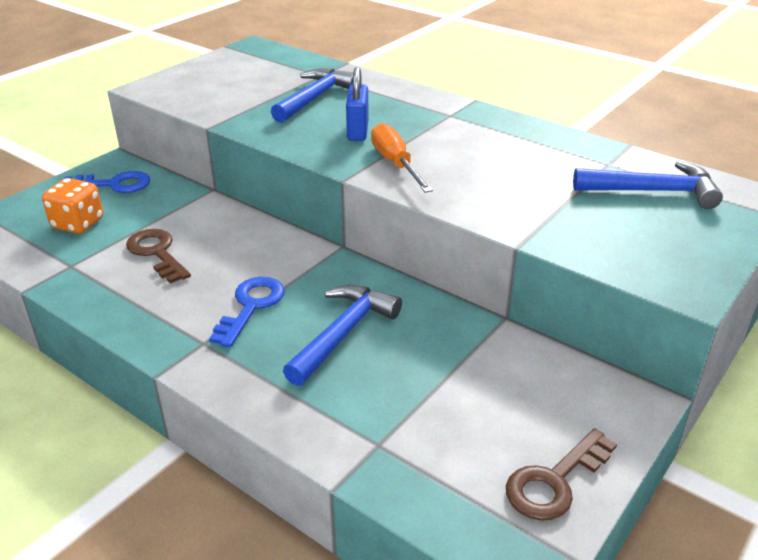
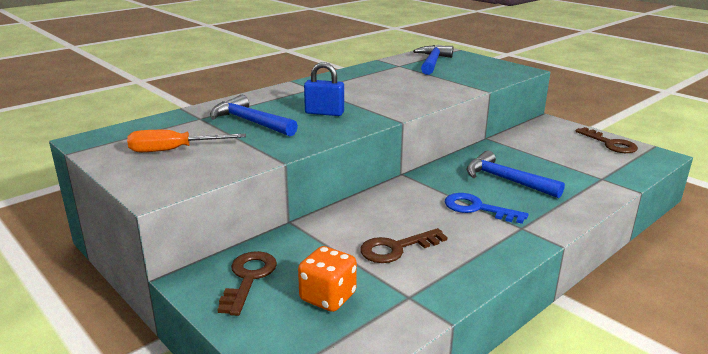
camera: 80 degrees left, 10 degrees down
(114, 184) = (248, 278): blue key -> brown key
(395, 163) = (382, 107): orange screwdriver -> orange screwdriver (174, 150)

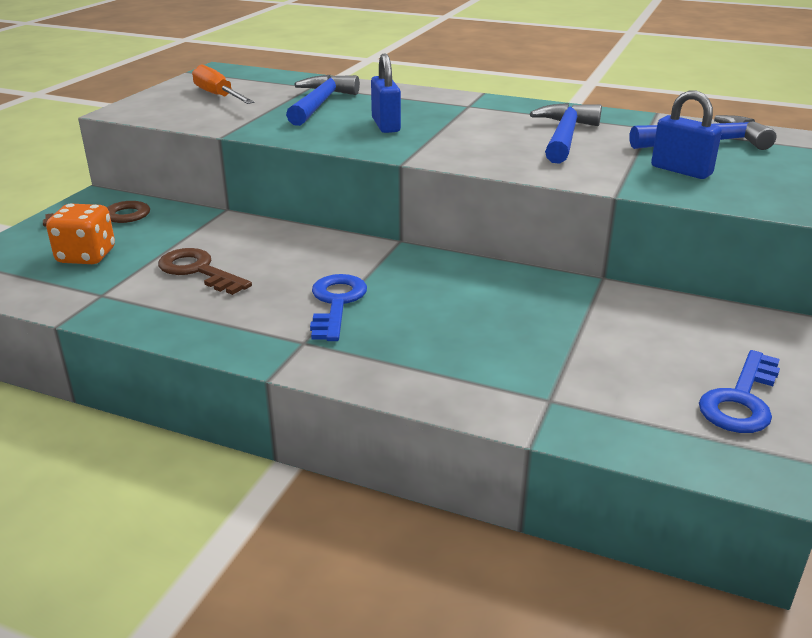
camera: 65 degrees right, 5 degrees up
(466, 74) = (681, 170): none -> blue padlock
(506, 180) = (450, 312): blue hammer -> blue hammer (564, 136)
(610, 144) = (741, 400): brown key -> blue key

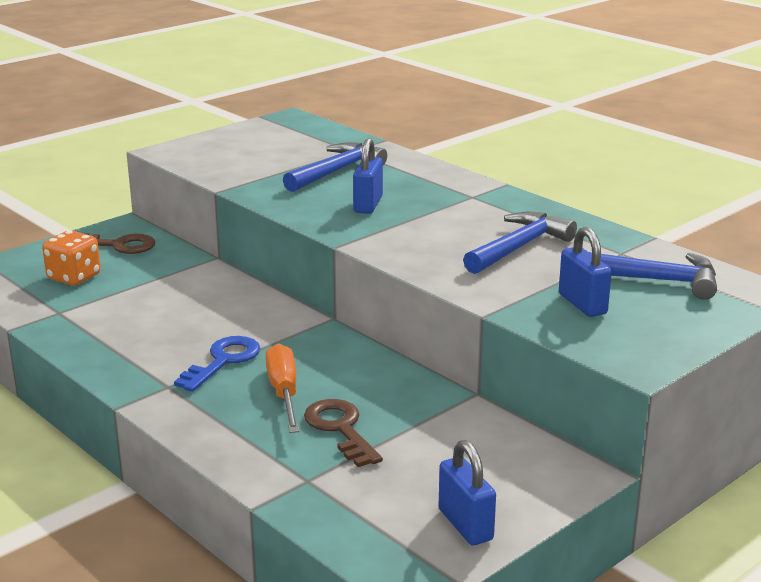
camera: 25 degrees right, 5 degrees down
(198, 271) = (144, 308): brown key -> brown key (340, 429)
(218, 96) = (258, 148): orange screwdriver -> orange screwdriver (284, 393)
(741, 400) = (465, 525): blue key -> blue padlock

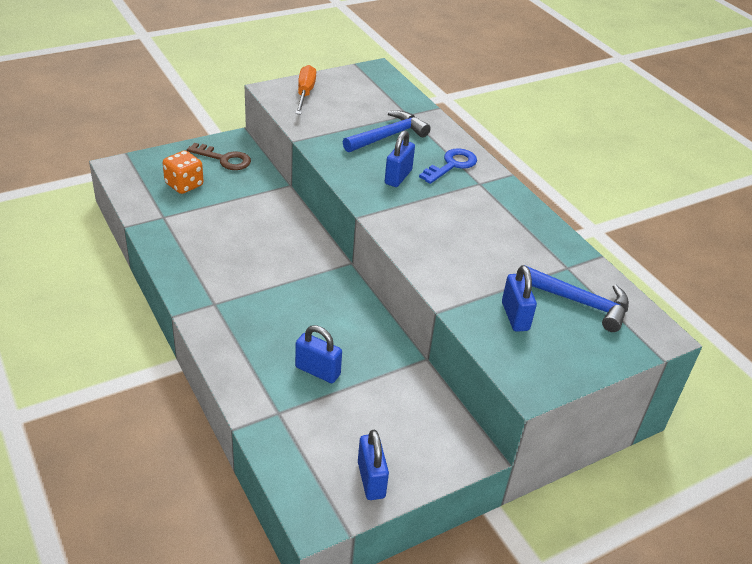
camera: 10 degrees right, 15 degrees up
(223, 361) = (259, 288): blue key -> blue key (451, 165)
(284, 393) = (291, 328): orange screwdriver -> orange screwdriver (305, 93)
(340, 429) = (317, 371): brown key -> blue padlock
(519, 247) = (492, 246): blue hammer -> none

